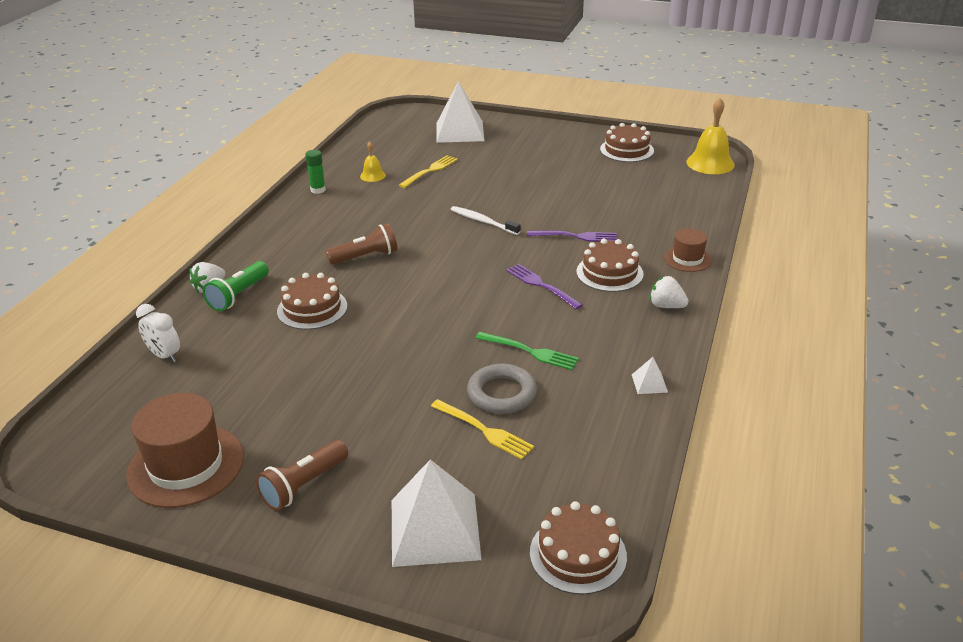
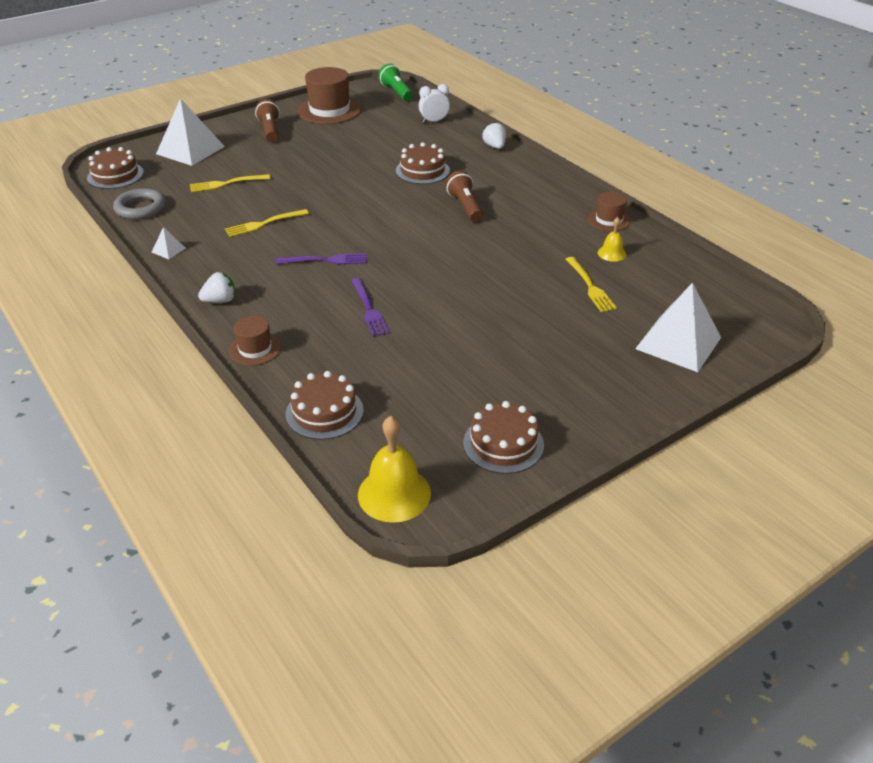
camera: 125 degrees right, 5 degrees up
(238, 295) = (473, 153): green flashlight -> green flashlight (396, 92)
(318, 190) = (609, 220): green glue stick -> brown hat
(365, 257) = (465, 207): brown flashlight -> brown flashlight turned 150 degrees clockwise
(483, 221) = (455, 275): white toothbrush -> none
(501, 393) = (244, 199): grey ring -> grey ring (140, 208)
(530, 351) = (264, 224): green fork -> yellow fork
(575, 236) = (369, 309): purple fork -> purple fork turned 60 degrees counterclockwise
(609, 273) = (296, 298): brown cake -> brown cake (324, 412)

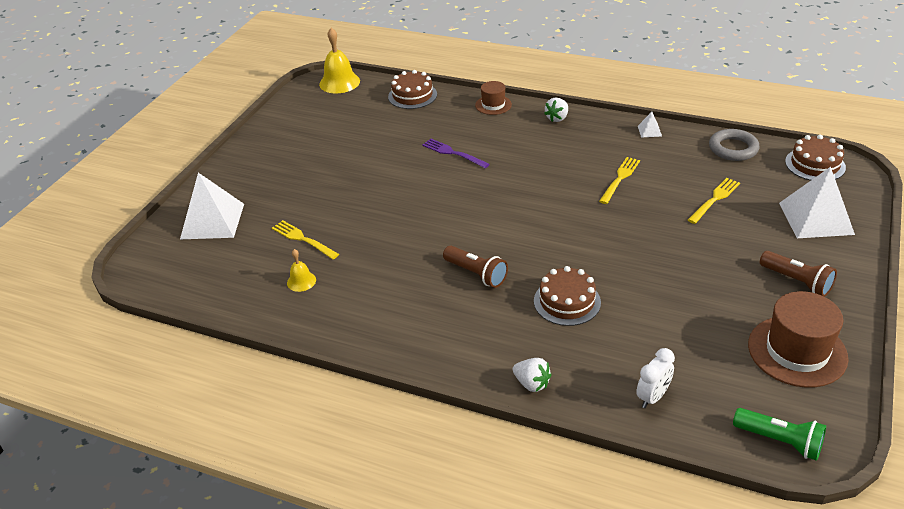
camera: 150 degrees right, 0 degrees up
(325, 260) = (529, 172): purple fork -> none
(503, 444) = (299, 120): brown cake -> none
(609, 220) = (324, 323): brown hat -> none

